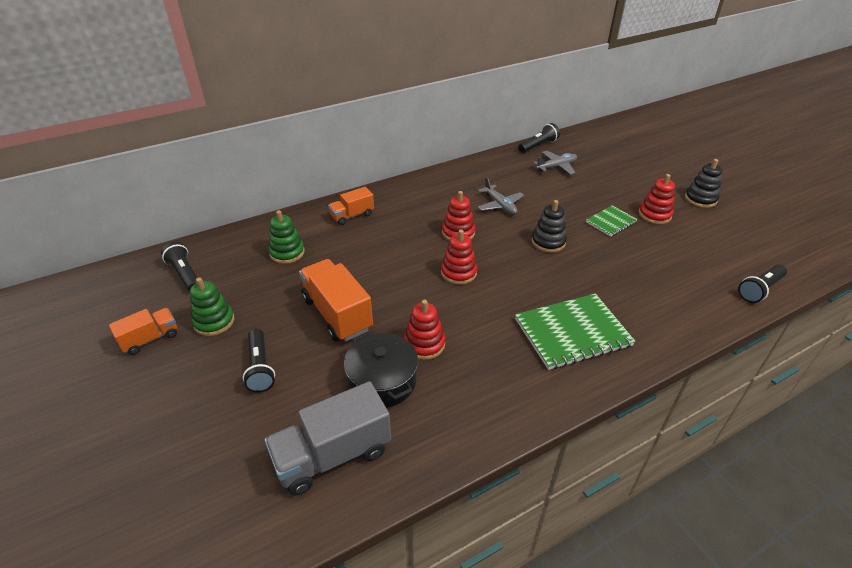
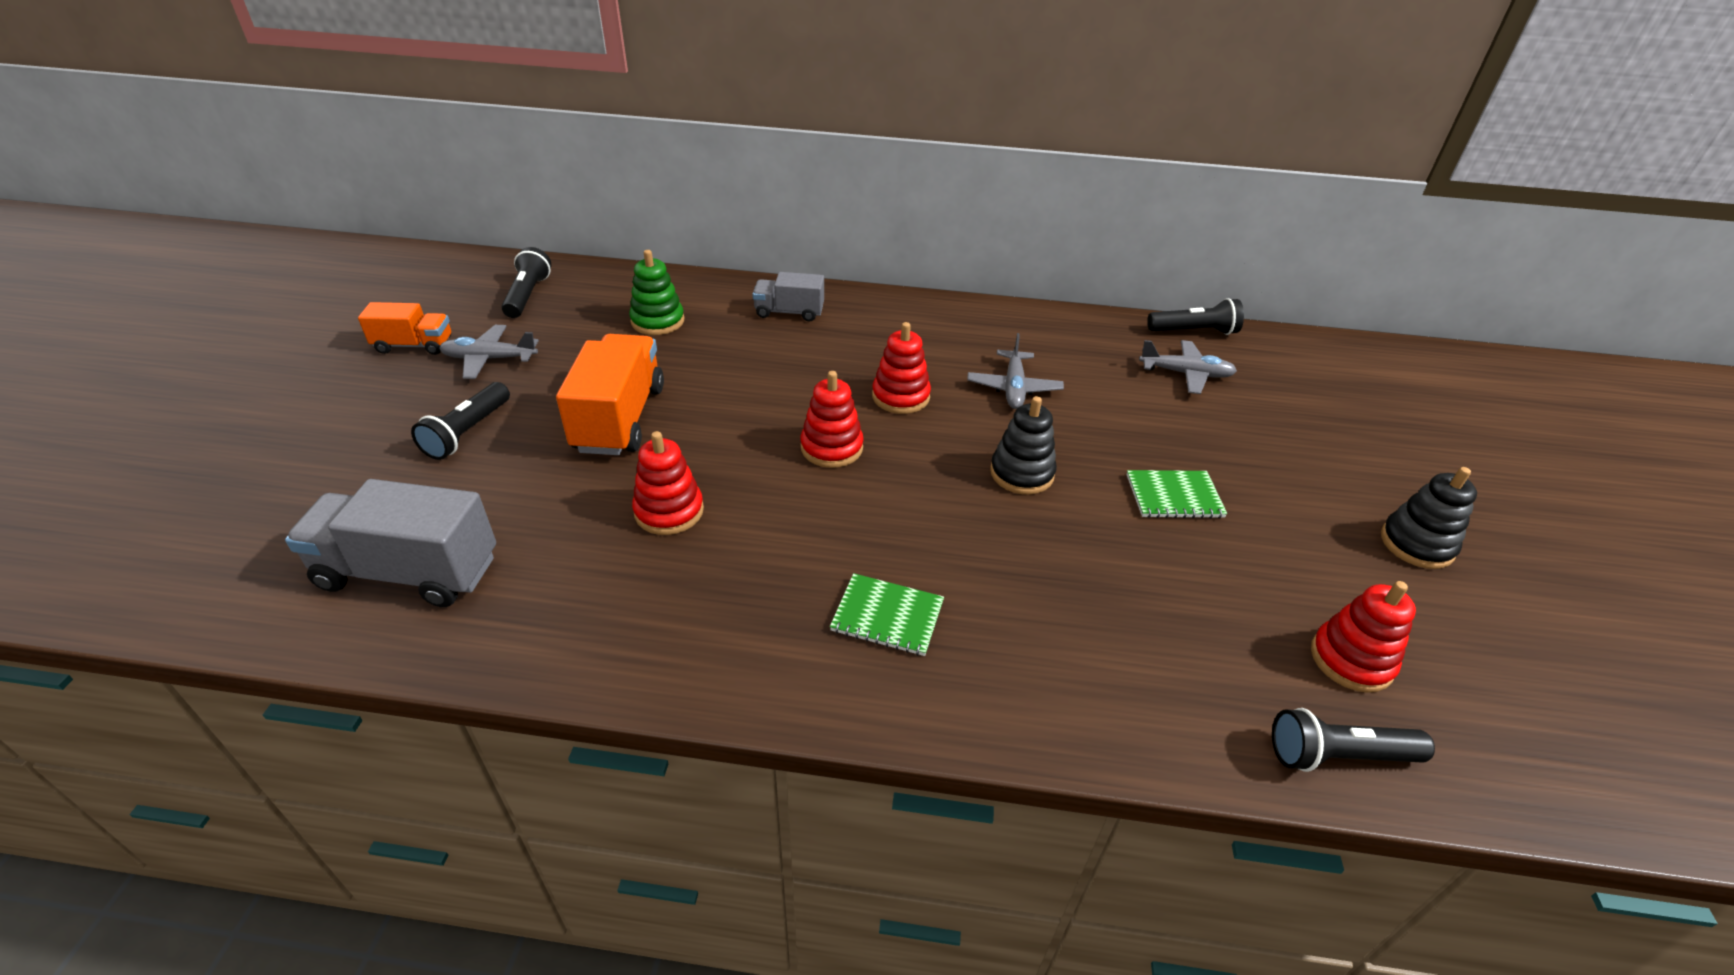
camera: 35 degrees right, 0 degrees up
(214, 322) = (490, 359): green stacking toy -> grey plane
(352, 215) = (789, 312): orange truck -> grey truck
(382, 381) = (565, 525): black pot -> none
(572, 332) = (887, 616): green notebook -> green notebook, size x0.55
(654, 215) = (1277, 525): red stacking toy -> red stacking toy (1351, 660)

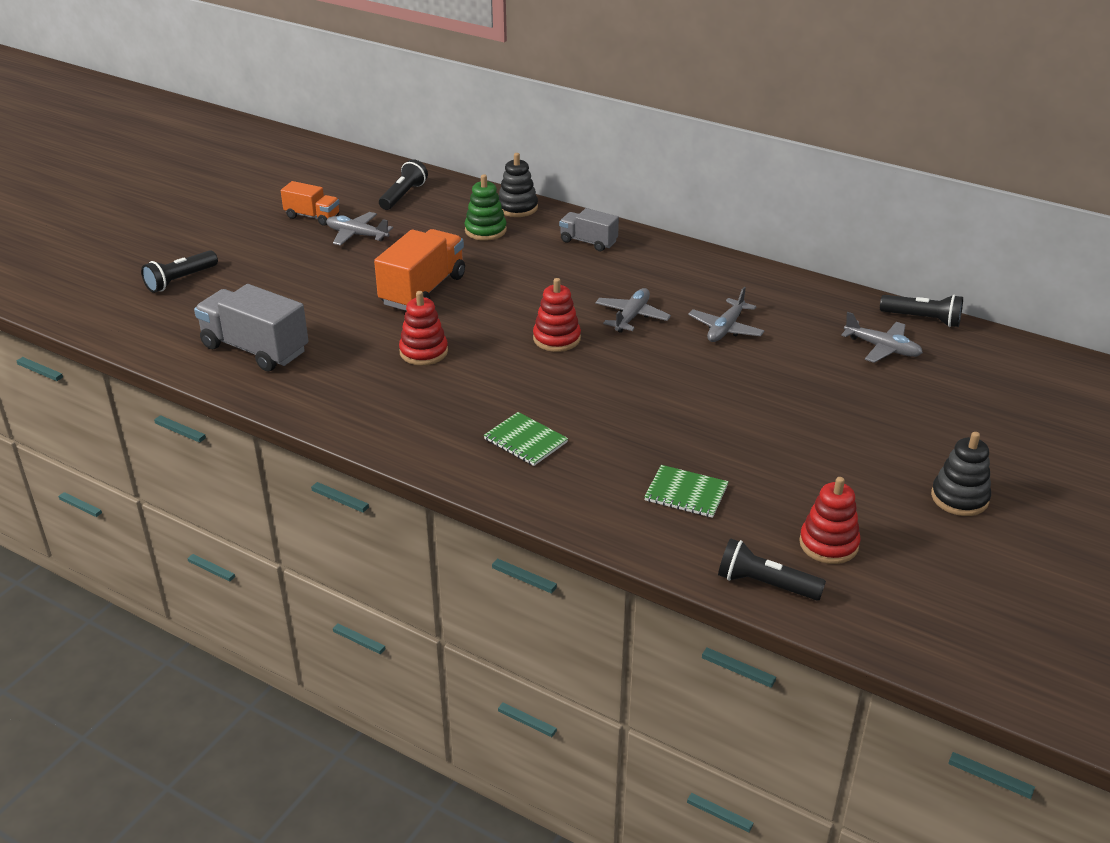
camera: 25 degrees right, 5 degrees down
(468, 432) = (322, 278): black flashlight -> black flashlight (180, 280)
(900, 396) = (632, 317): red stacking toy -> grey plane
(1021, 473) = (684, 384): black stacking toy -> black stacking toy (517, 208)
(1174, 496) = (790, 424): green notebook -> green notebook (686, 493)

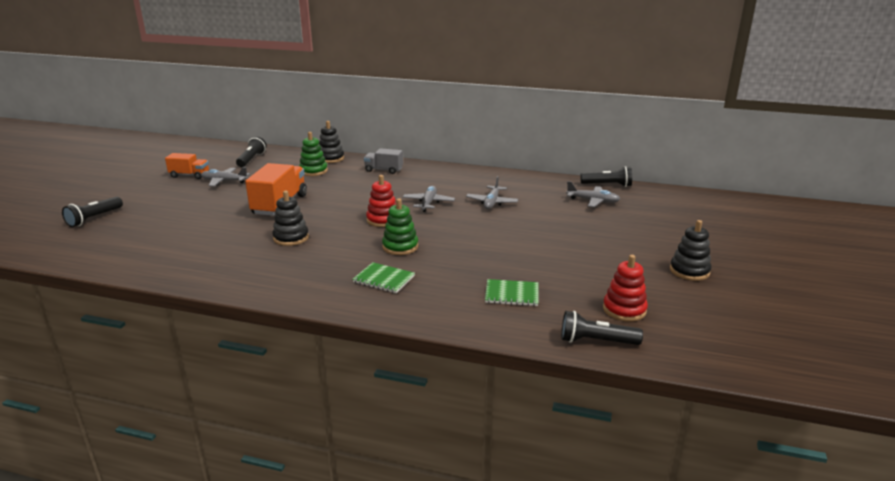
camera: 15 degrees left, 10 degrees down
(255, 349) = (160, 251): grey truck -> none
(423, 352) = (291, 238): red stacking toy -> black stacking toy
(565, 390) = (400, 247): none -> green stacking toy

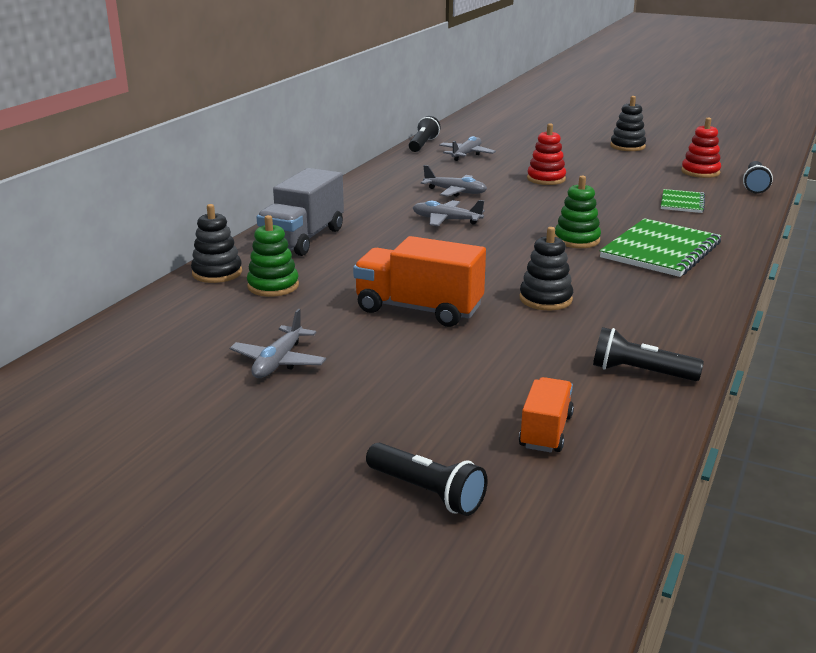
camera: 80 degrees left, 0 degrees up
(189, 175) = (215, 402): orange truck -> orange truck (546, 431)
(251, 159) = (163, 341): black flashlight -> black flashlight (640, 372)
(383, 170) = (303, 239): grey truck -> grey truck, size x1.72
(383, 220) = (495, 245): red stacking toy -> red stacking toy (546, 179)
(384, 279) = (660, 250): green notebook -> green notebook, size x1.83

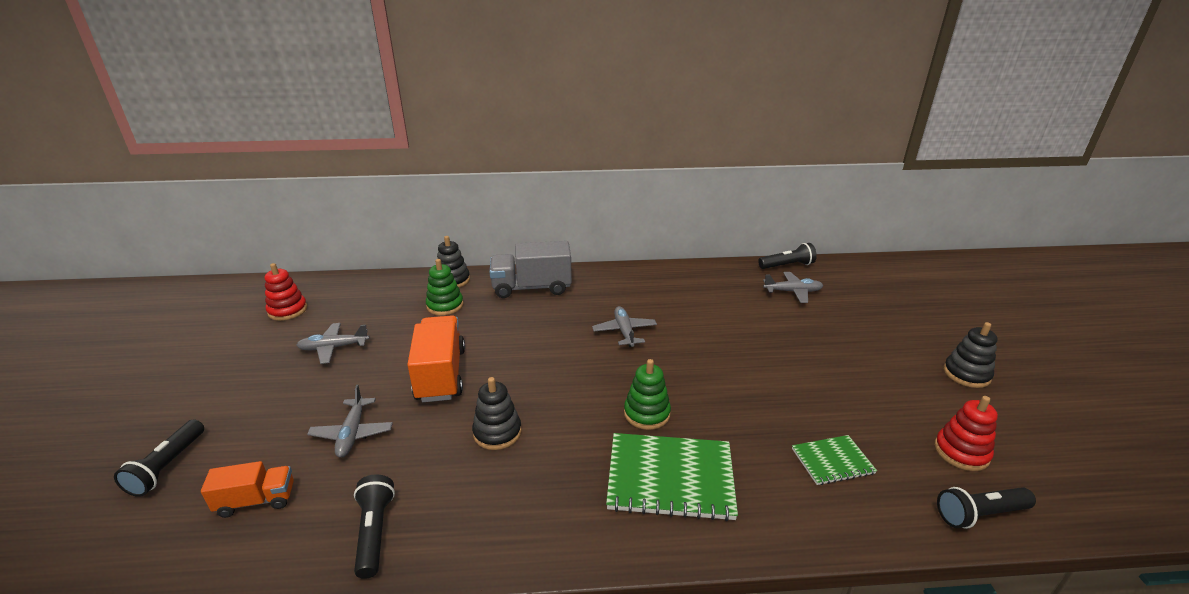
camera: 60 degrees right, 5 degrees up
(455, 192) = (693, 315): grey plane -> grey plane (352, 433)
(546, 179) = (786, 351): red stacking toy -> red stacking toy (287, 310)

